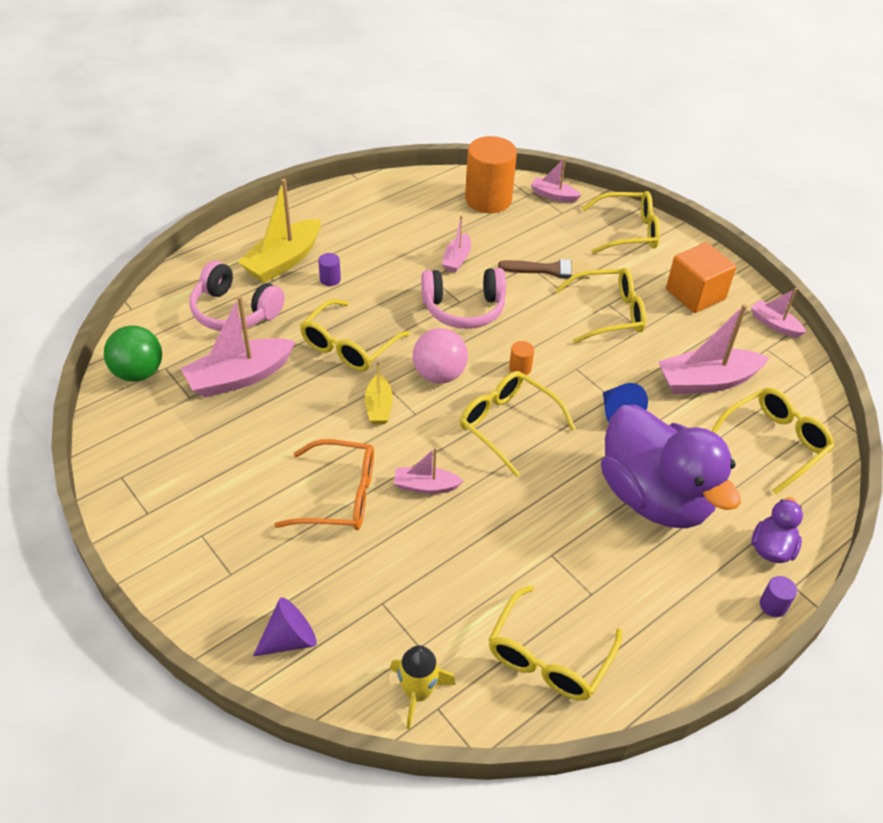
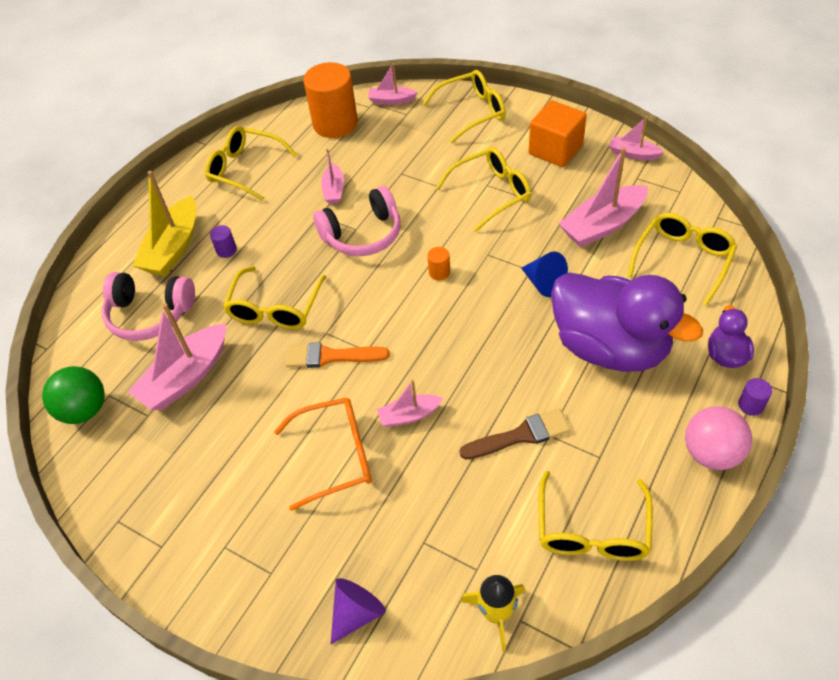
camera: 15 degrees left, 5 degrees up
(379, 407) = (330, 356): yellow boat -> orange brush
(439, 374) = (370, 305): pink ball -> pink ball (711, 453)
(508, 425) = (455, 329): yellow glasses -> yellow glasses (246, 169)
(550, 270) = (421, 171): brown brush -> brown brush (520, 435)

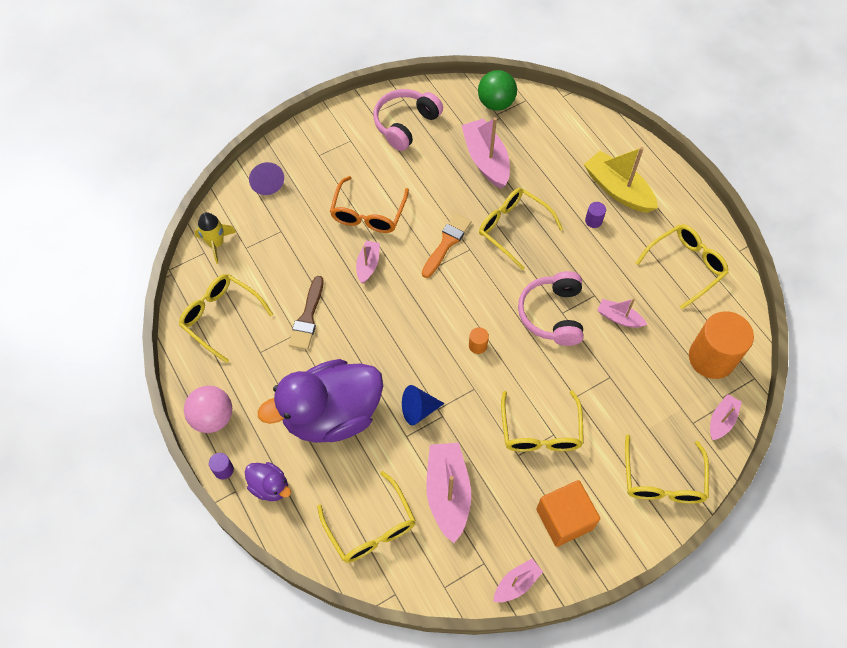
camera: 115 degrees right, 10 degrees up
(150, 314) = (557, 157): pink headphones -> pink headphones (405, 124)

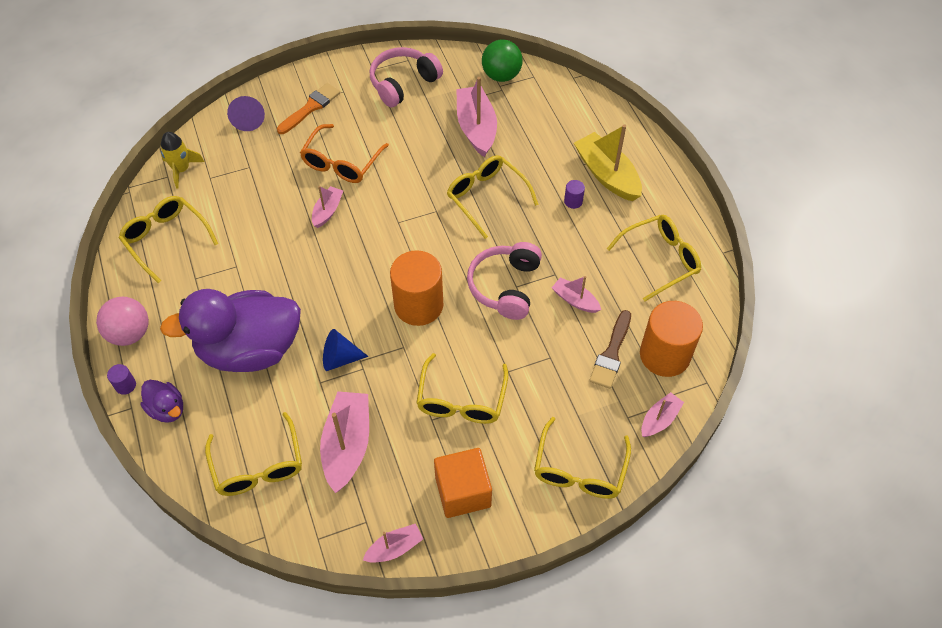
camera: 10 degrees right, 5 degrees down
(307, 317) = (252, 252): brown brush -> brown brush (611, 353)
(447, 243) = (414, 201): orange brush -> orange brush (311, 107)
(477, 345) = (418, 305): orange cylinder -> orange cylinder, size x2.48

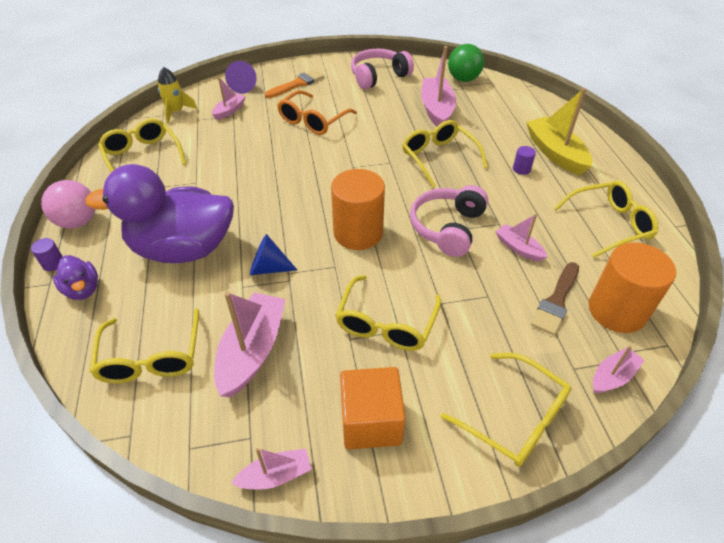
camera: 10 degrees right, 10 degrees down
(327, 211) = (291, 152): pink boat -> pink boat (229, 111)
(579, 469) = (514, 417): yellow glasses -> yellow glasses turned 75 degrees counterclockwise

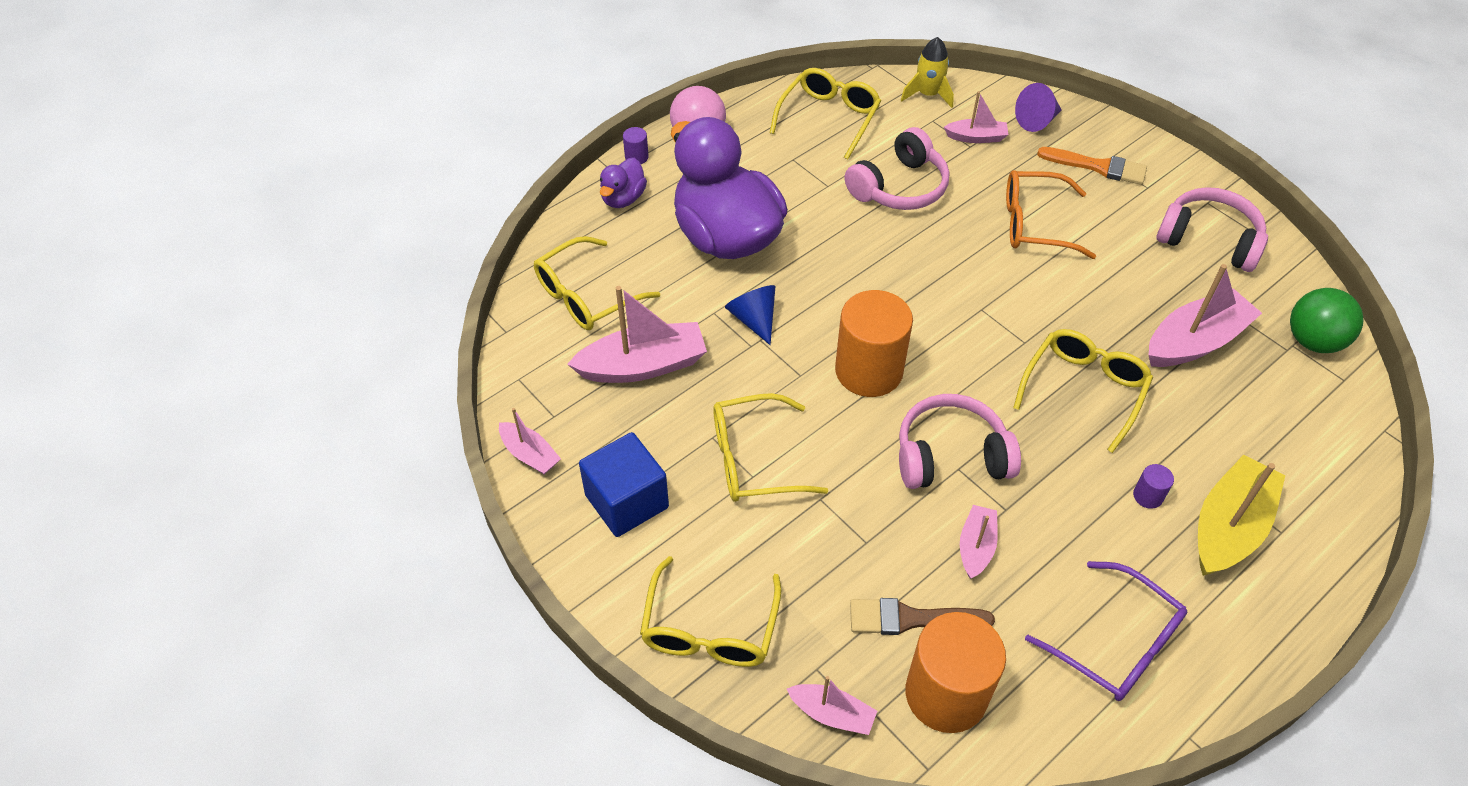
camera: 60 degrees right, 5 degrees up
(231, 154) = (899, 187): none -> pink headphones
(371, 421) = (626, 501): orange cube -> blue cube
(608, 224) = (1115, 643): yellow glasses -> purple glasses

